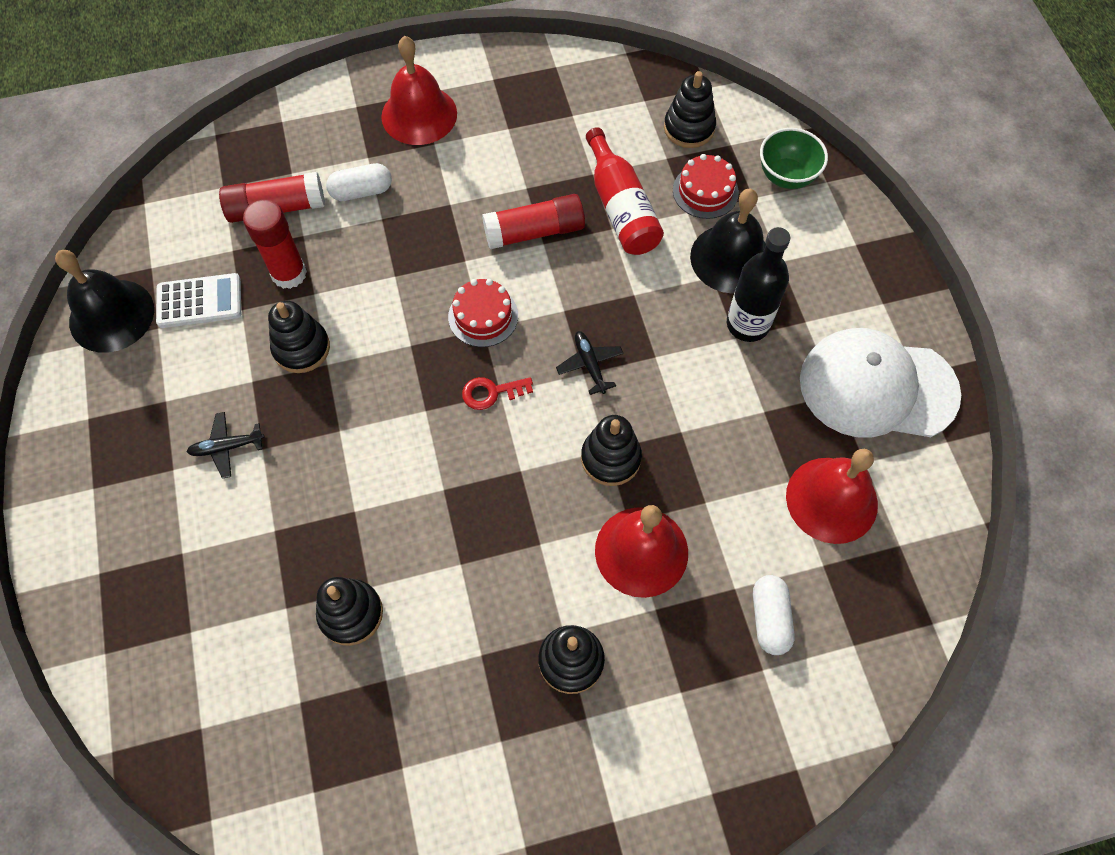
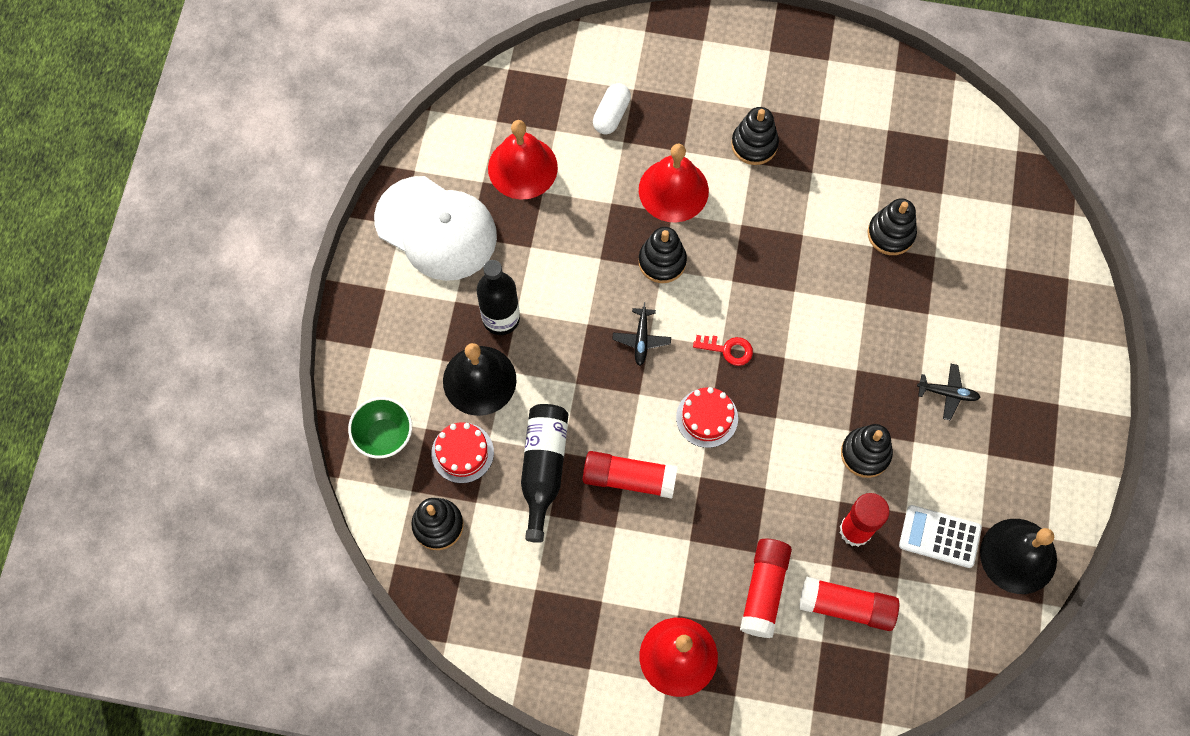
camera: 155 degrees left, 5 degrees up
(361, 191) = (764, 590): white capsule -> red glue stick
(621, 208) = (543, 469): red bottle -> black bottle

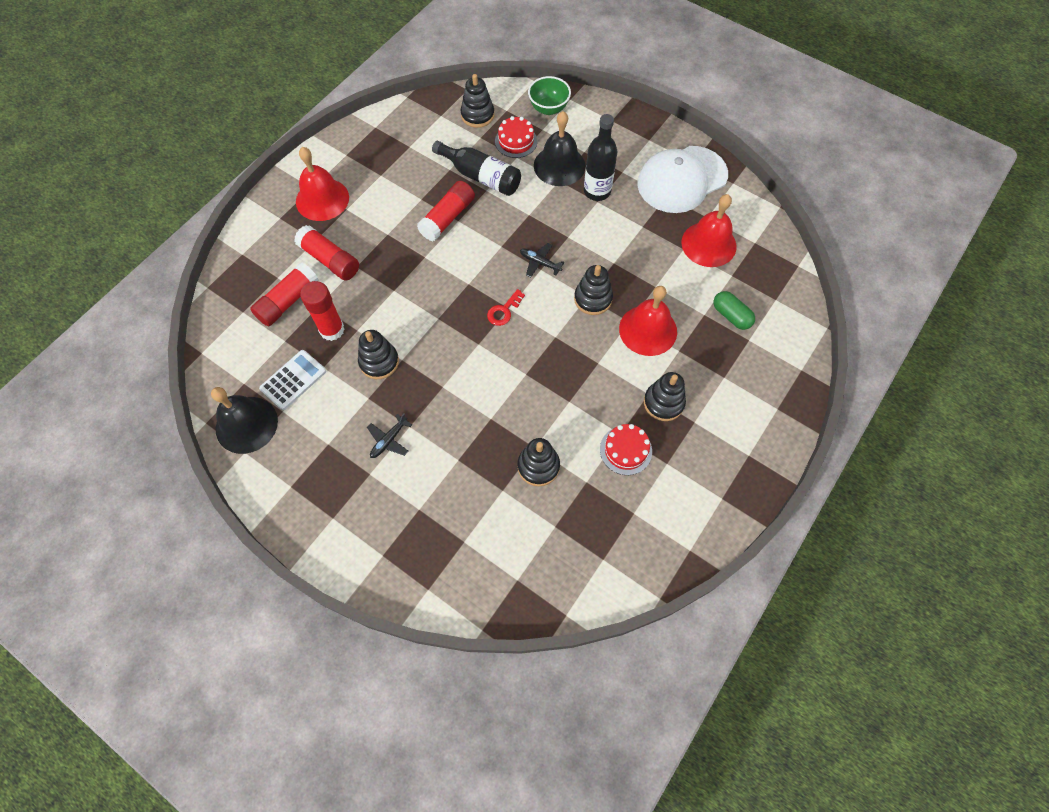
camera: 115 degrees right, 5 degrees down
(611, 115) = (731, 315): white capsule -> green capsule
(707, 418) = (462, 277): red cake -> red cake (625, 450)

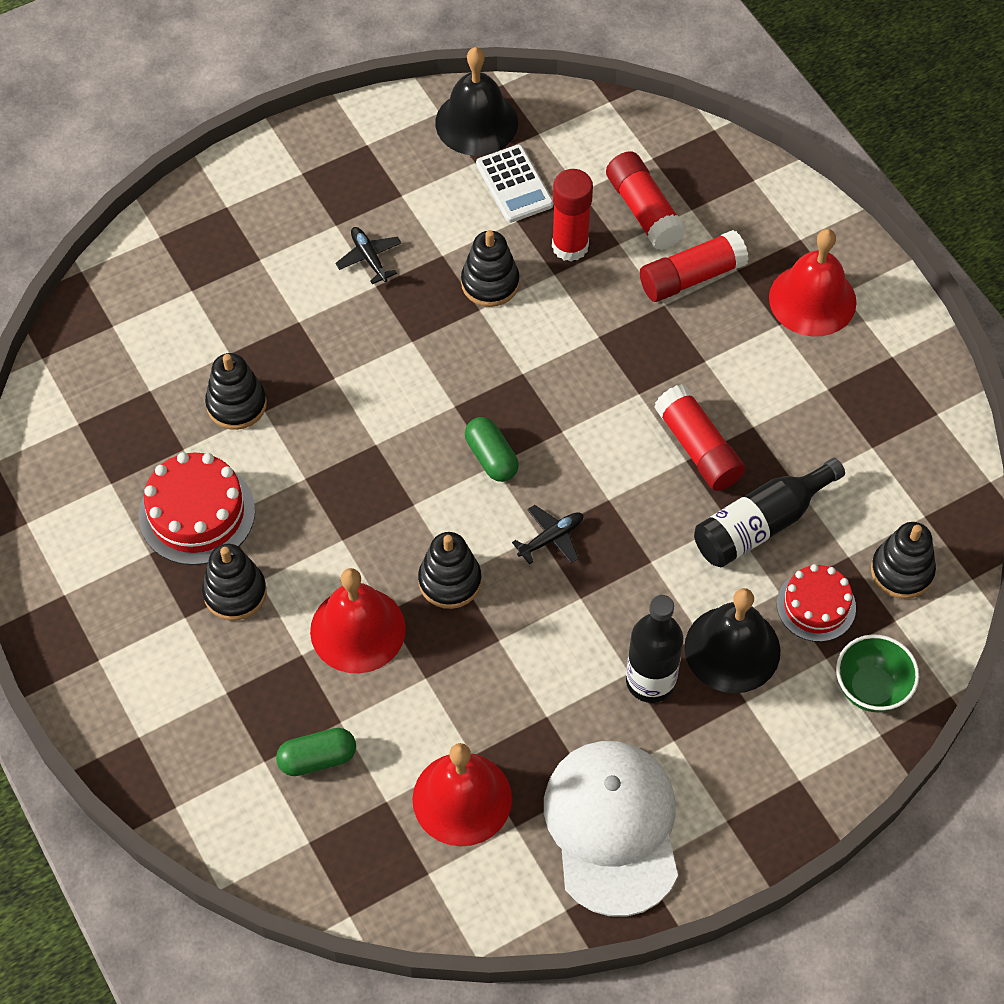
camera: 115 degrees right, 5 degrees down
(504, 311) = (491, 457): red key -> green capsule
(625, 450) = (197, 513): red cake -> red cake, size x1.50

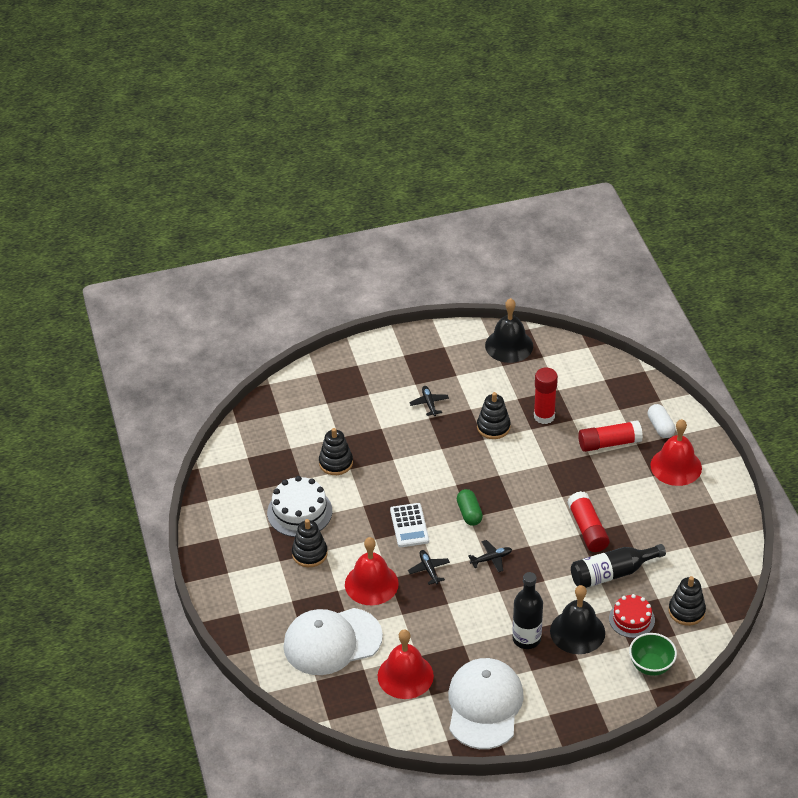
camera: 15 degrees right, 15 degrees down
(197, 513) = (299, 512): red cake -> white cake
(317, 759) = (332, 641): green capsule -> white cap
(450, 581) = (429, 569): black stacking toy -> black plane
(514, 184) = (521, 380): white calculator -> white calculator (409, 526)
(643, 211) = (591, 405): red glue stick -> none
(768, 230) = (660, 427): none -> white capsule

